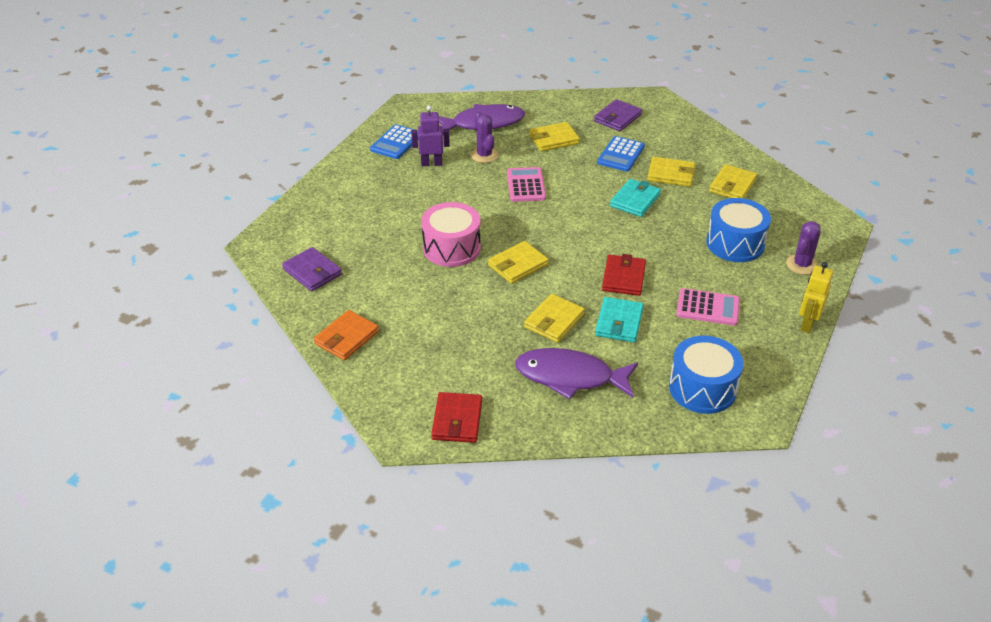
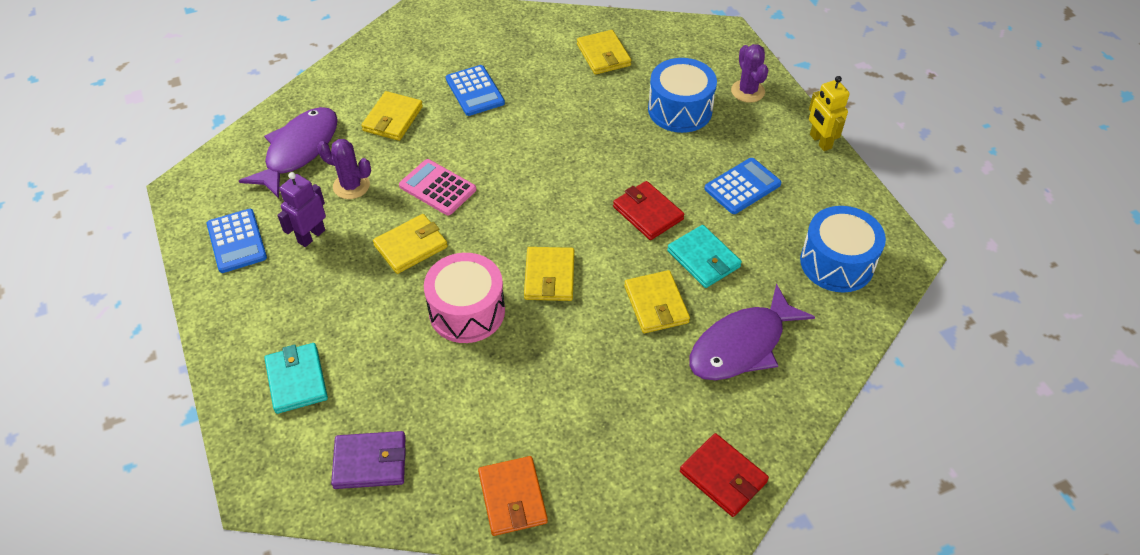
camera: 50 degrees left, 10 degrees up
(617, 118) = (418, 54): purple wallet -> none
(635, 200) = (551, 129): turquoise wallet -> turquoise wallet (296, 380)
(671, 174) = (543, 80): yellow wallet -> yellow wallet (411, 246)
(708, 308) = (742, 186): pink calculator -> blue calculator

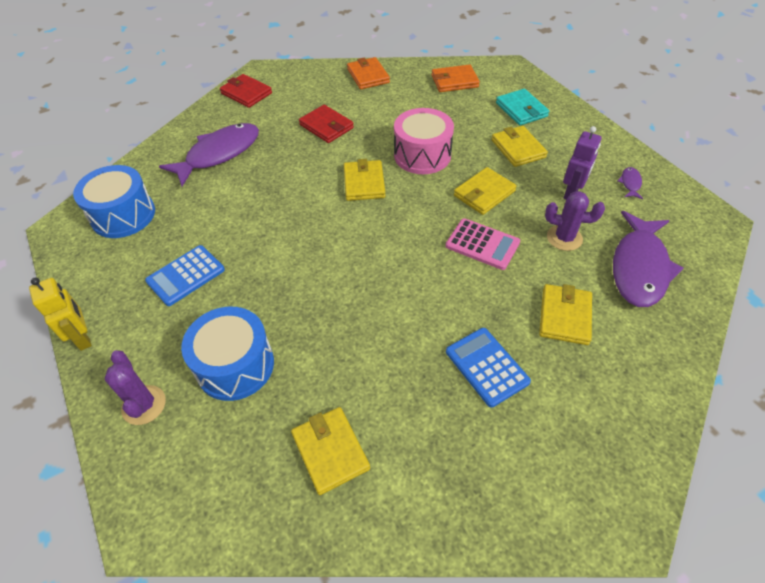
camera: 175 degrees right, 0 degrees up
(237, 241) = (630, 183): blue calculator -> purple fish
(370, 462) = (454, 81): purple wallet -> orange wallet
(647, 213) = (281, 240): red wallet -> red wallet (326, 126)
(656, 304) = (279, 172): yellow wallet -> yellow wallet (518, 149)
(703, 259) = (236, 207): turquoise wallet -> none

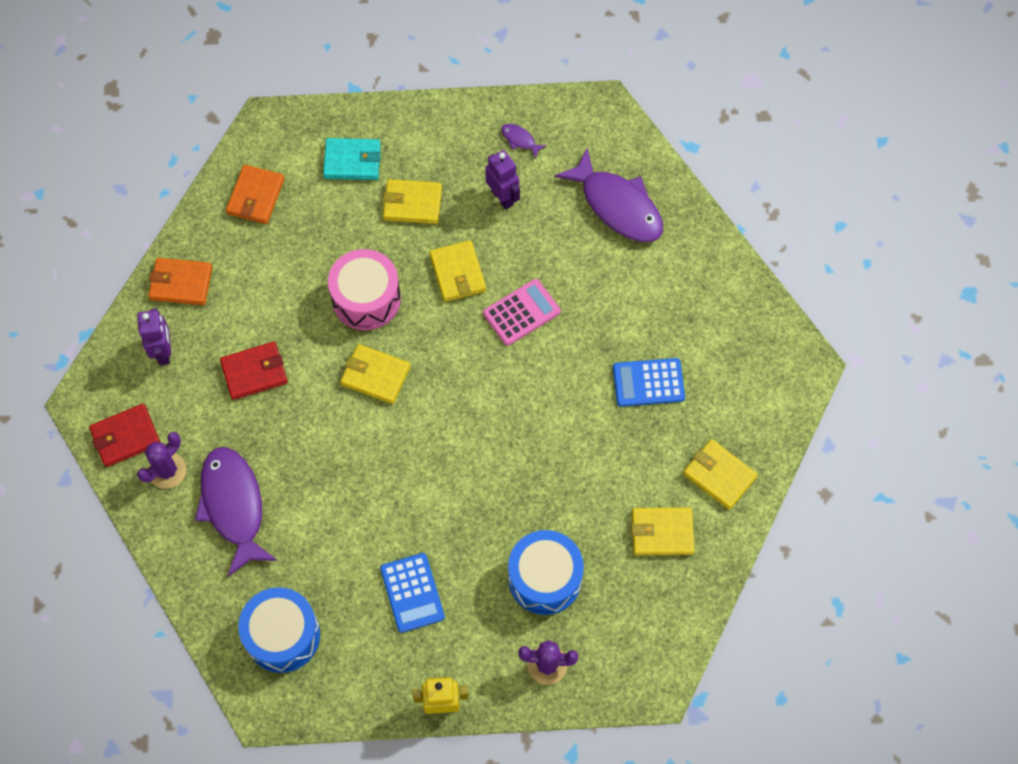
camera: 65 degrees left, 15 degrees up
(315, 86) = (164, 352): none -> purple robot
(564, 238) = (553, 241): purple cactus -> purple cactus (167, 471)
(564, 316) = (633, 296): yellow wallet -> yellow wallet (719, 475)

